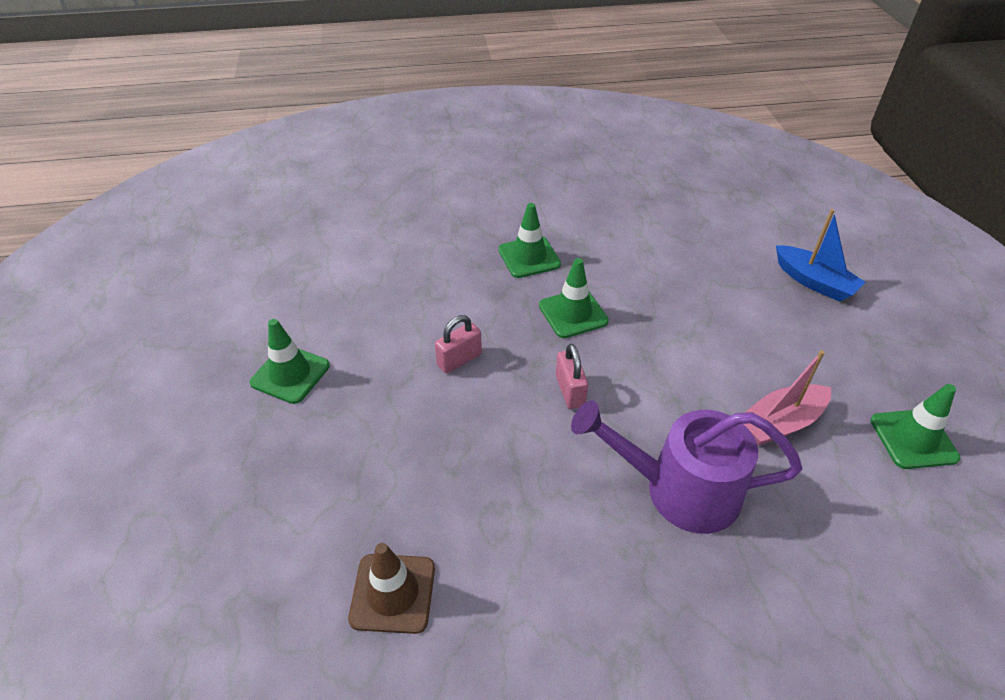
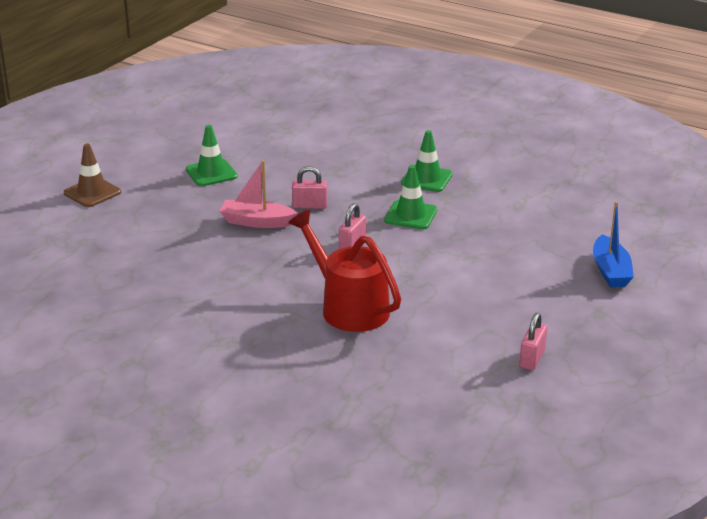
camera: 40 degrees right, 15 degrees down
(393, 593) = (153, 270): brown traffic cone -> brown traffic cone (92, 193)
(678, 489) = (348, 307): purple watering can -> red watering can
(780, 423) = (457, 314): pink boat -> pink boat (256, 222)
(913, 439) = (532, 359): green traffic cone -> pink padlock

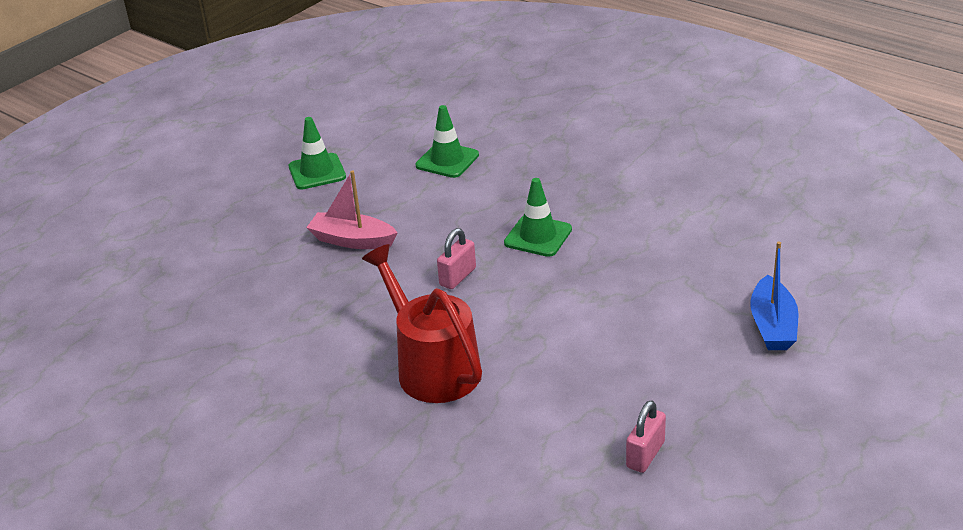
camera: 10 degrees right, 5 degrees up
(92, 193) = (175, 195): brown traffic cone -> none
(309, 206) = (420, 219): pink padlock -> none
(426, 179) = (569, 185): green traffic cone -> green traffic cone (447, 160)

